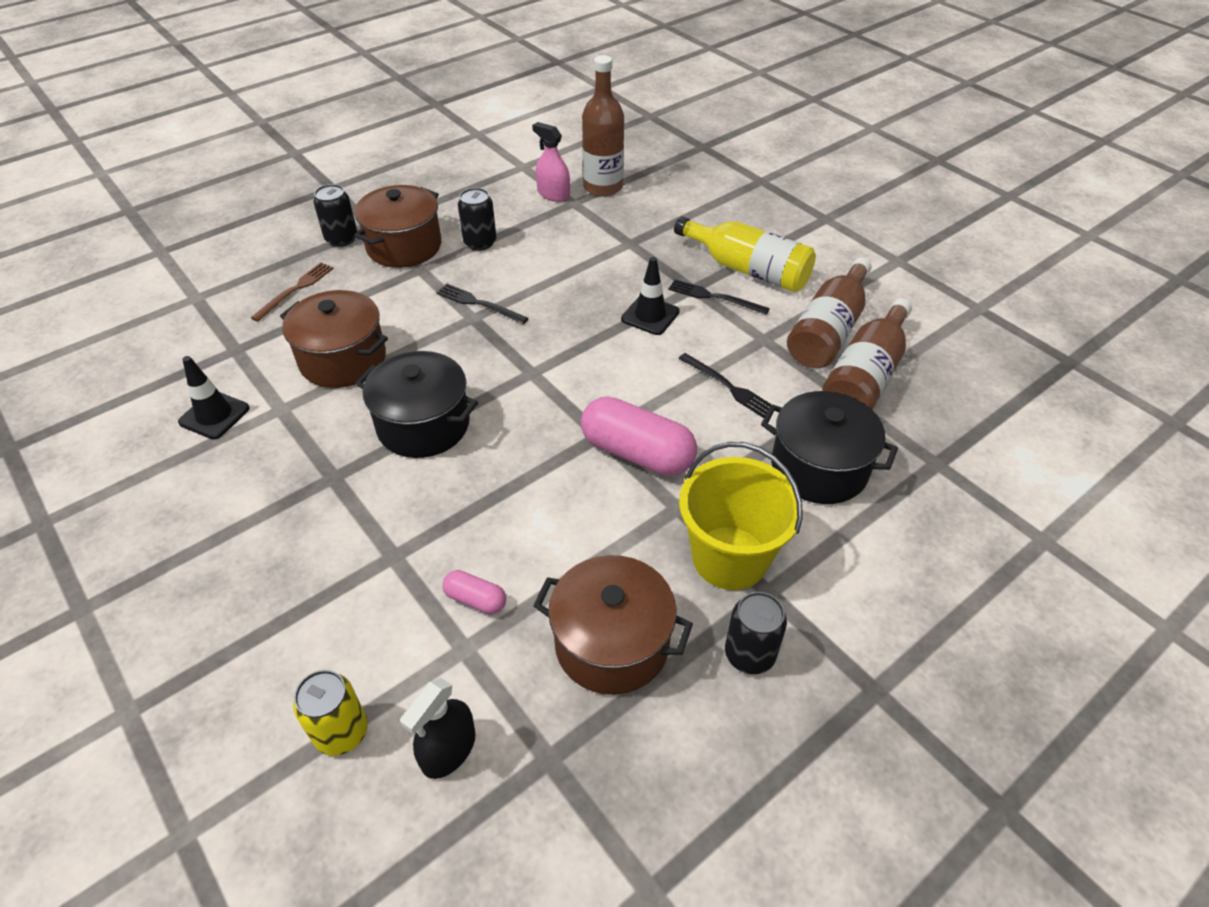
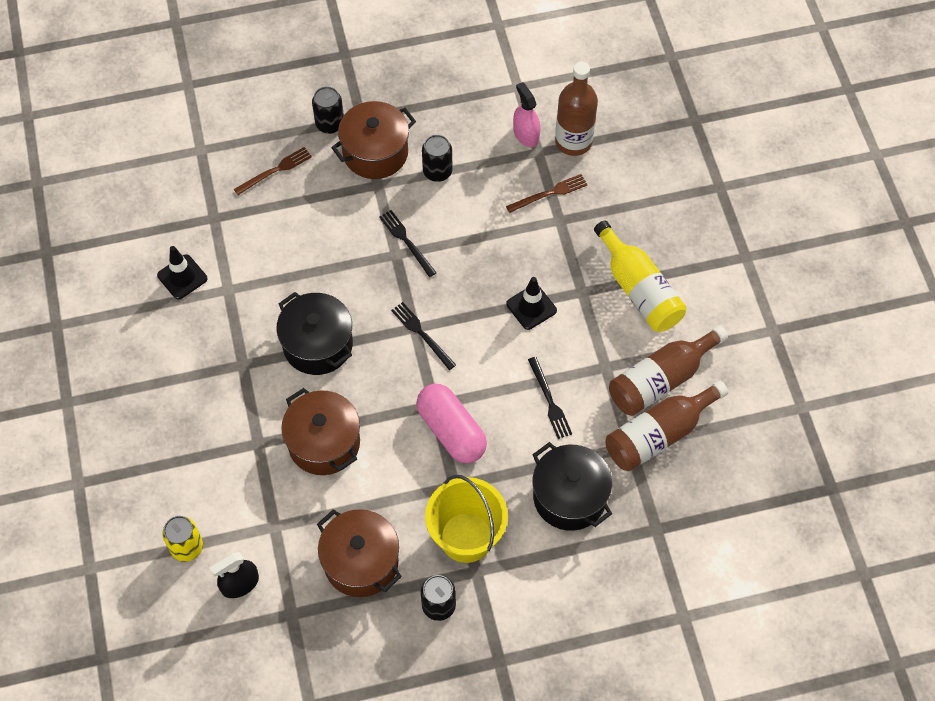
camera: 25 degrees right, 15 degrees up
(343, 359) = (285, 259): brown pot -> brown pot (324, 443)
(475, 599) = (294, 496): pink capsule -> none
(606, 227) = (549, 193): none -> brown fork
(714, 297) = (593, 308): black fork -> black fork (422, 334)

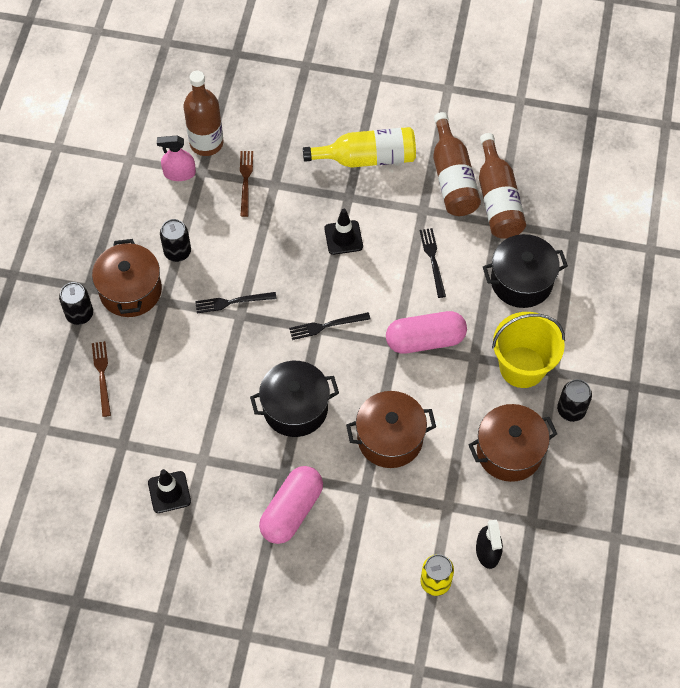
camera: 65 degrees left, 0 degrees up
(208, 387) = (291, 511): none -> pink capsule
(549, 400) = (433, 260): black fork -> black fork turned 105 degrees counterclockwise

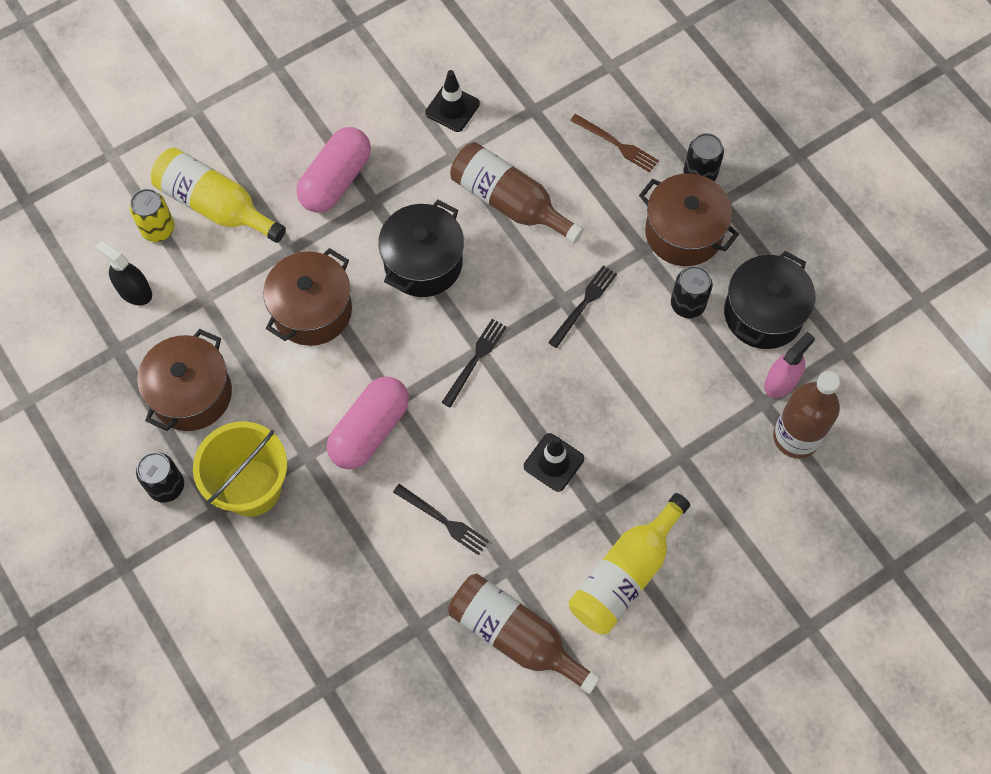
camera: 135 degrees right, 5 degrees up
(245, 181) = (712, 433): brown fork -> none
(291, 511) = (336, 180): pink capsule -> pink capsule turned 45 degrees clockwise
(383, 565) = (215, 205): none -> yellow bottle
(498, 200) = (444, 654): brown bottle -> brown bottle (509, 202)
(521, 281) = (333, 580): black pot -> black pot (763, 314)

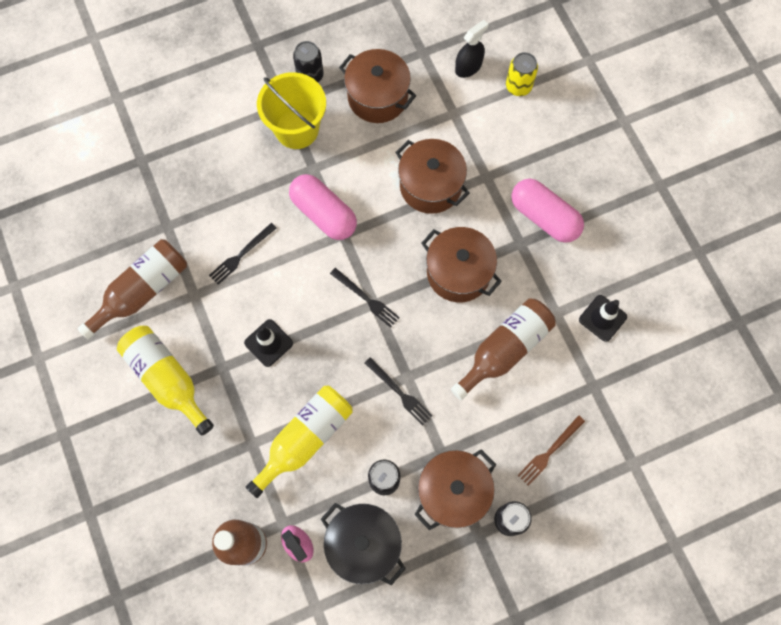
camera: 100 degrees right, 5 degrees up
(215, 205) = (533, 127): yellow bottle -> yellow bottle (305, 439)
(423, 263) = (458, 272): black pot -> brown pot

